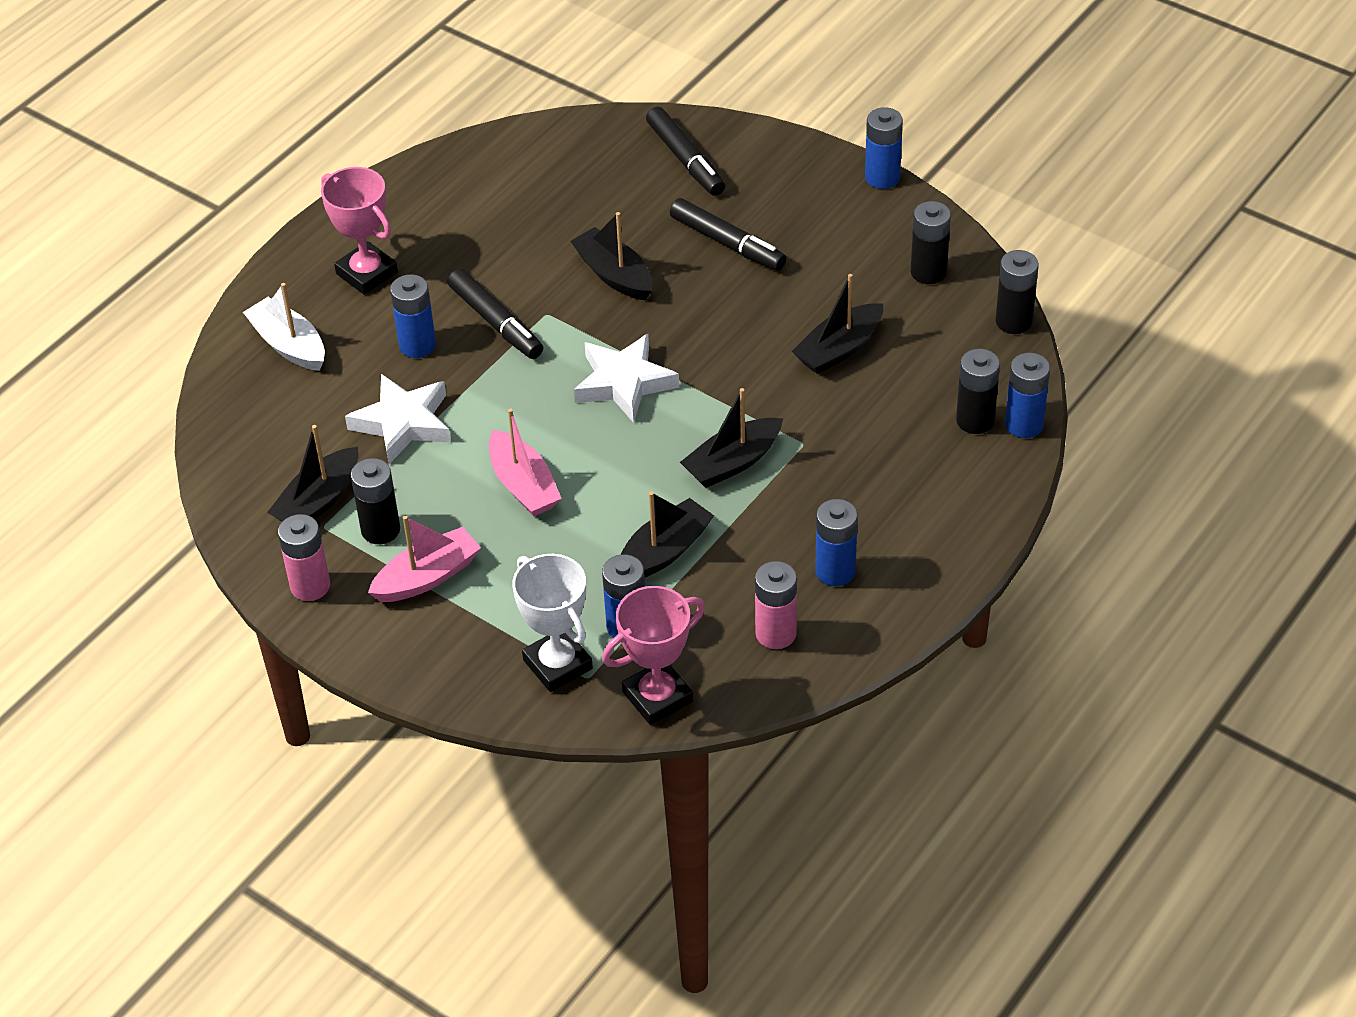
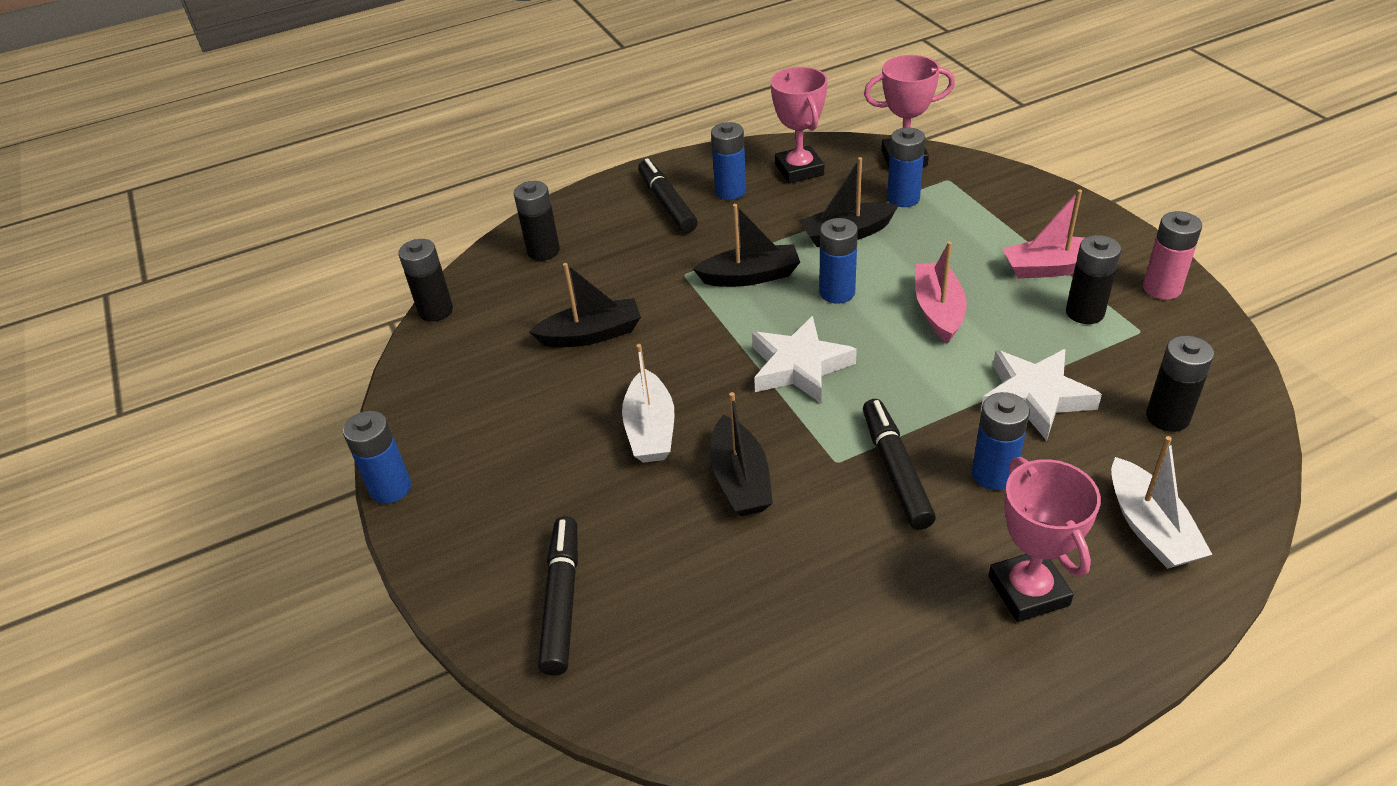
camera: 150 degrees left, 5 degrees down
(318, 501) = (1141, 352): black boat -> none
(557, 664) = (967, 190): white trophy -> none
(715, 286) = (650, 429): none -> white boat
(727, 243) = (602, 472): black marker -> black marker (667, 203)
(776, 633) = (799, 170): pink battery -> pink trophy
(928, 272) = (454, 375): black battery -> black battery (1167, 417)
(1024, 424) = (513, 238): blue battery -> blue battery (837, 292)

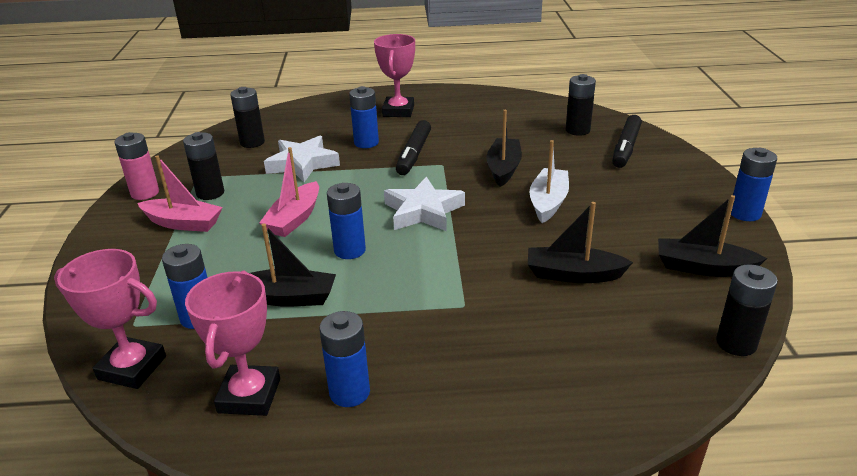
camera: 160 degrees left, 10 degrees down
(543, 251) = (606, 381): black battery -> black battery (577, 130)
(667, 203) = (433, 401): black marker -> none
(750, 276) = (406, 284): black boat -> black boat (703, 267)
(1150, 527) = (322, 115): white boat -> none

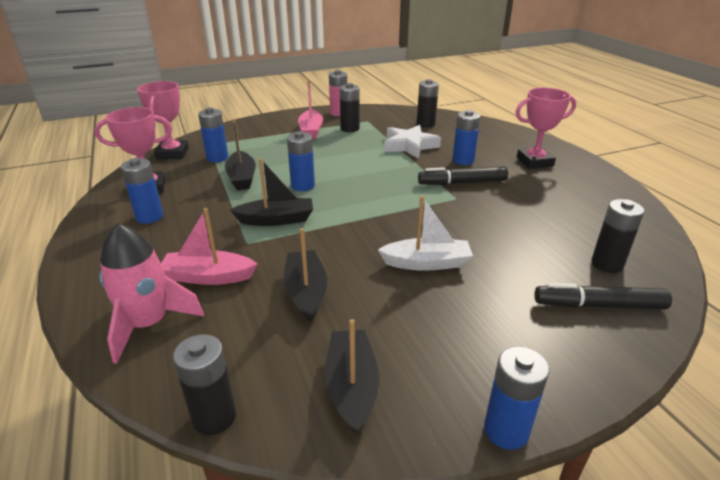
camera: 70 degrees right, 0 degrees up
(294, 219) = (333, 159): pink boat -> pink boat (208, 277)
(423, 211) = (371, 203): white star -> none
(503, 169) = (473, 229): black boat -> black boat (276, 220)
(601, 387) = (149, 324): none -> pink rocket

